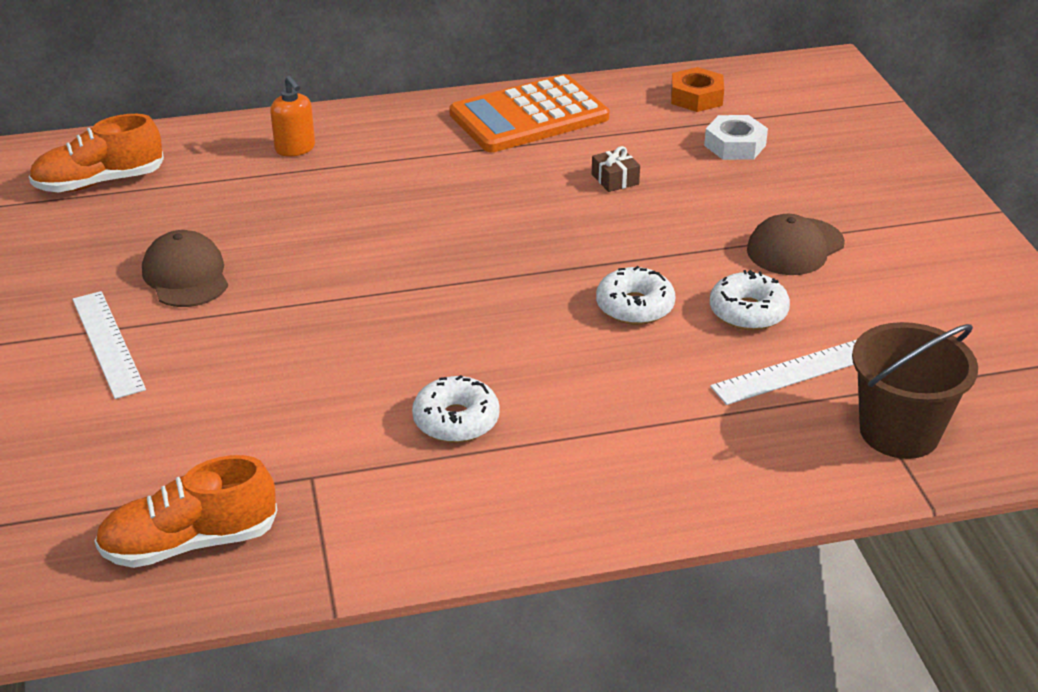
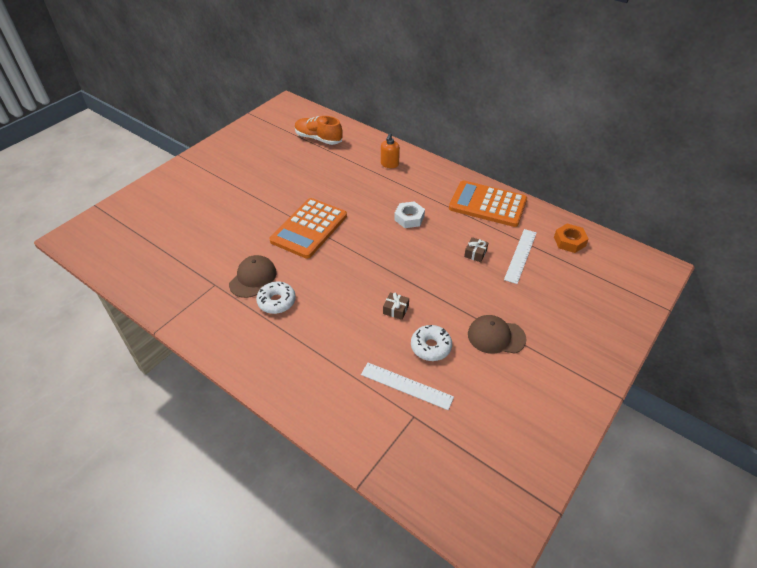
camera: 50 degrees right, 10 degrees up
(107, 343) = (238, 196): white ruler -> white ruler (520, 255)
(186, 275) = (290, 189): brown cap -> brown cap (253, 278)
(189, 543) = (160, 278): orange shoe -> none
(325, 303) = (309, 228): none -> orange calculator
(635, 306) = (396, 309): white donut -> brown gift
(735, 145) = (548, 274): white nut -> white nut (409, 218)
(899, 432) = (400, 446): brown bucket -> none

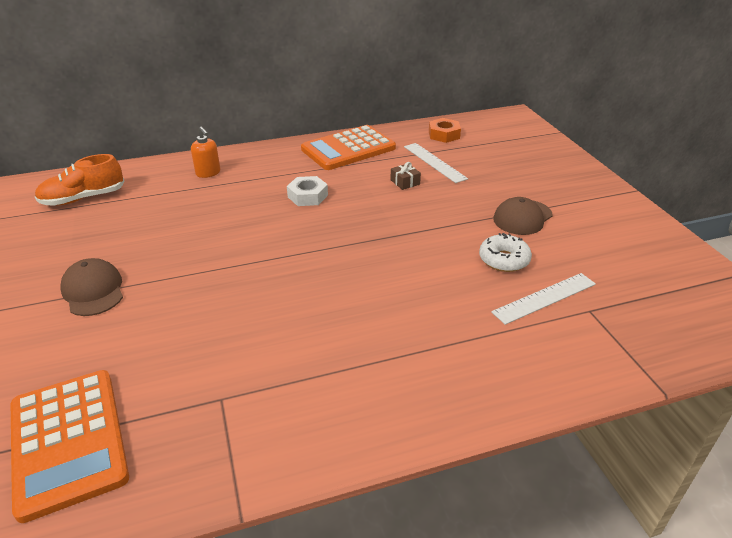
camera: 55 degrees left, 10 degrees down
(253, 278) = (255, 353): brown cap -> brown cap (93, 290)
(276, 301) = (323, 347): white donut -> none
(309, 228) = (228, 268): orange calculator -> orange calculator (68, 441)
(396, 309) = (431, 260): brown gift -> none

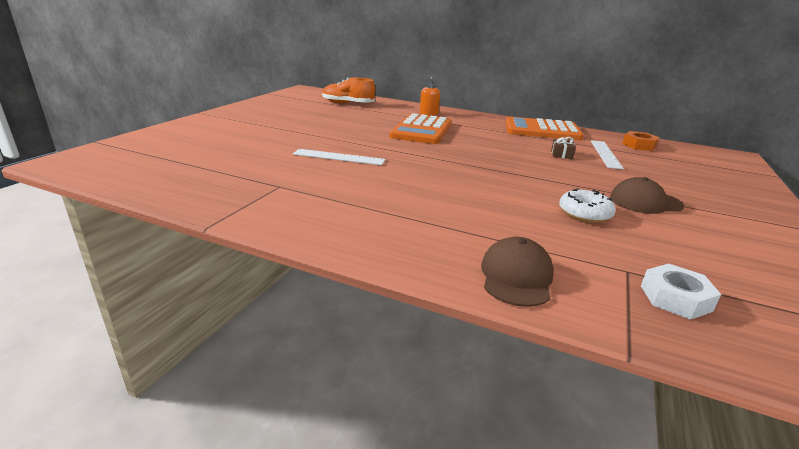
camera: 40 degrees right, 10 degrees down
(68, 441) = (194, 168): orange calculator -> orange calculator (421, 130)
(93, 290) = (295, 131): brown cap -> brown cap (516, 276)
(307, 196) = (475, 139): white nut -> white nut (675, 298)
(545, 298) = (589, 245): white ruler -> white ruler (338, 157)

